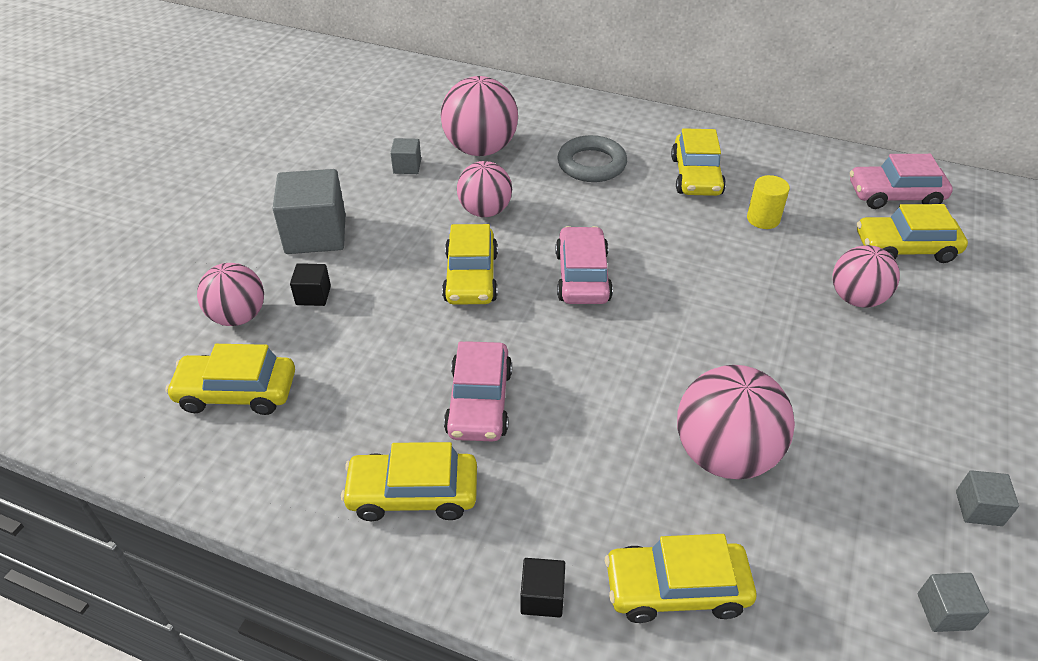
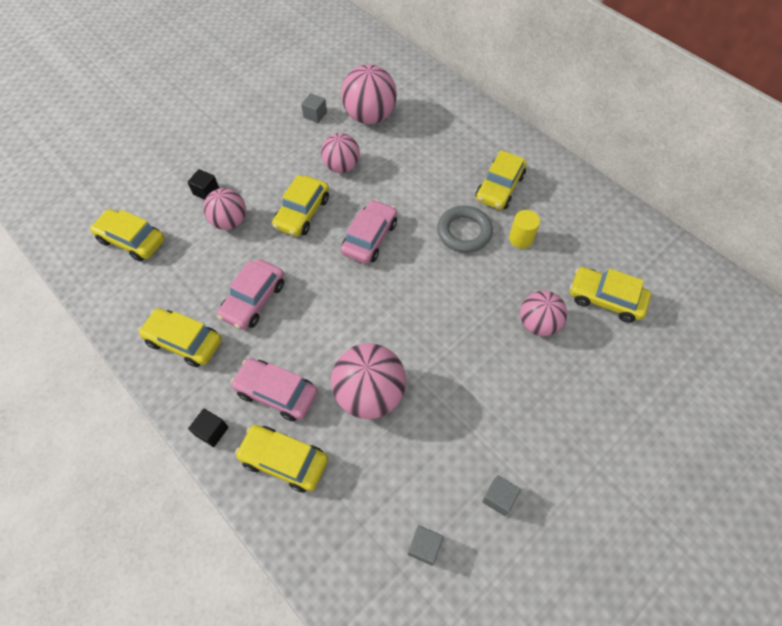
camera: 25 degrees right, 15 degrees up
(238, 316) = (159, 190): pink ball -> pink ball (230, 221)
(315, 234) = (232, 148): grey cube -> none
(591, 164) = (434, 153): grey ring -> grey ring (464, 232)
(894, 195) = (633, 254): pink car -> pink car (277, 393)

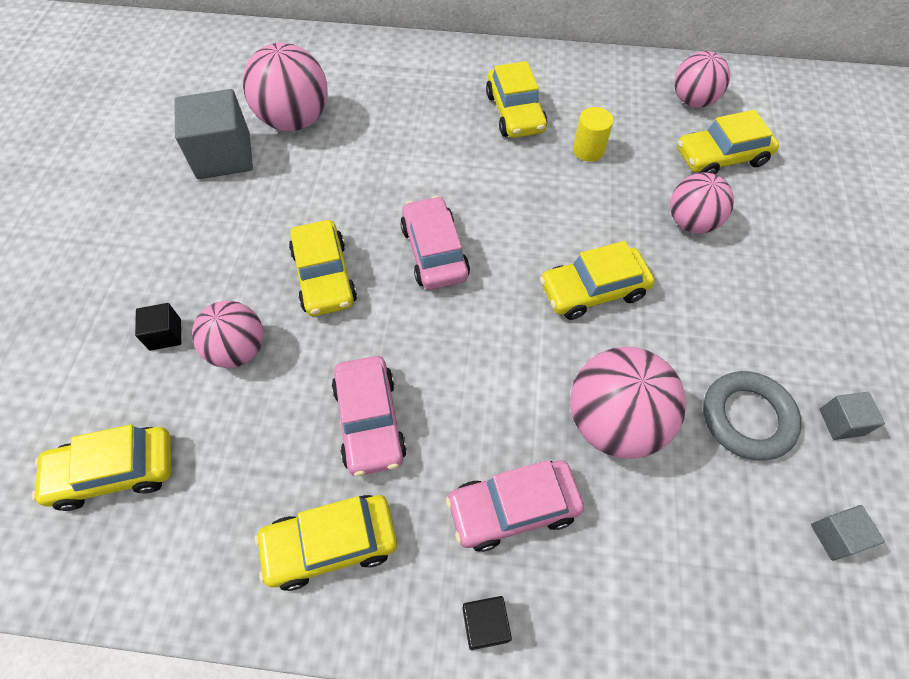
camera: 40 degrees left, 0 degrees up
(284, 460) = (605, 579): yellow car -> yellow car (593, 290)
(315, 115) = (223, 156): grey cube -> grey cube, size x2.08
(341, 166) = (318, 194): pink ball -> pink ball (692, 101)
(464, 232) = (527, 179): grey ring -> grey ring (747, 418)

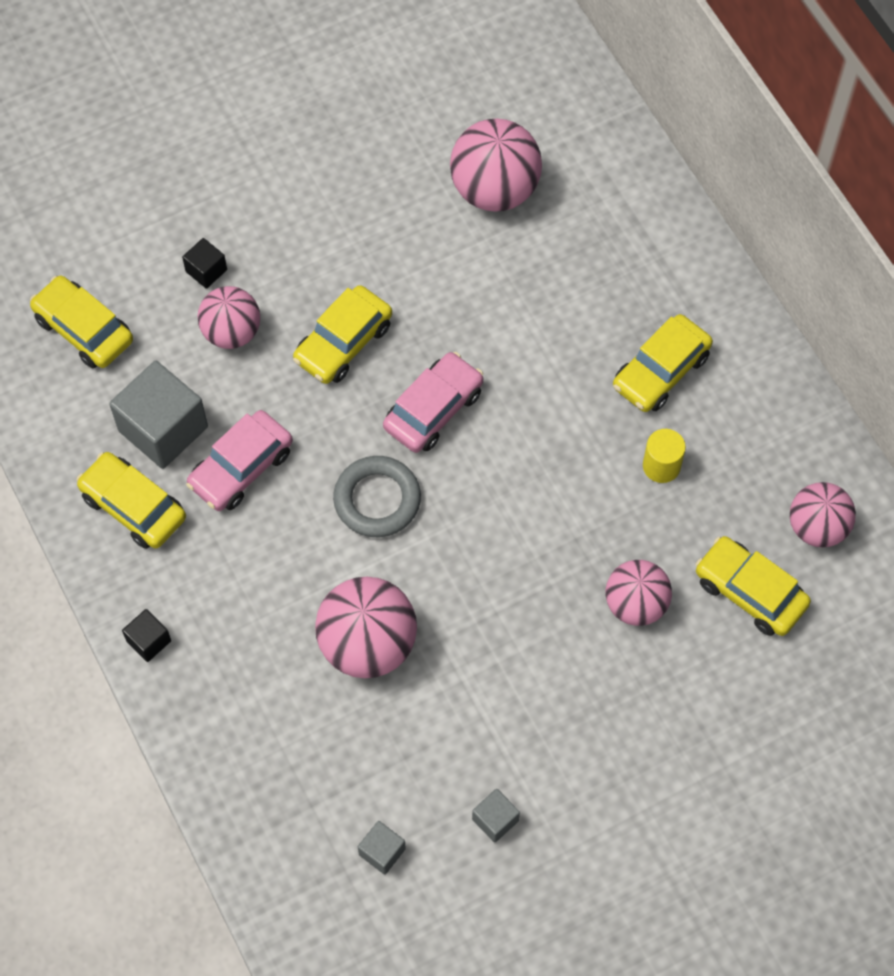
camera: 55 degrees right, 5 degrees up
(223, 156) = (407, 166): grey cube -> grey cube (163, 429)
(513, 508) = (244, 611): pink car -> none
(593, 290) = (489, 560): yellow car -> none
(747, 418) = (445, 744): grey ring -> grey ring (377, 500)

